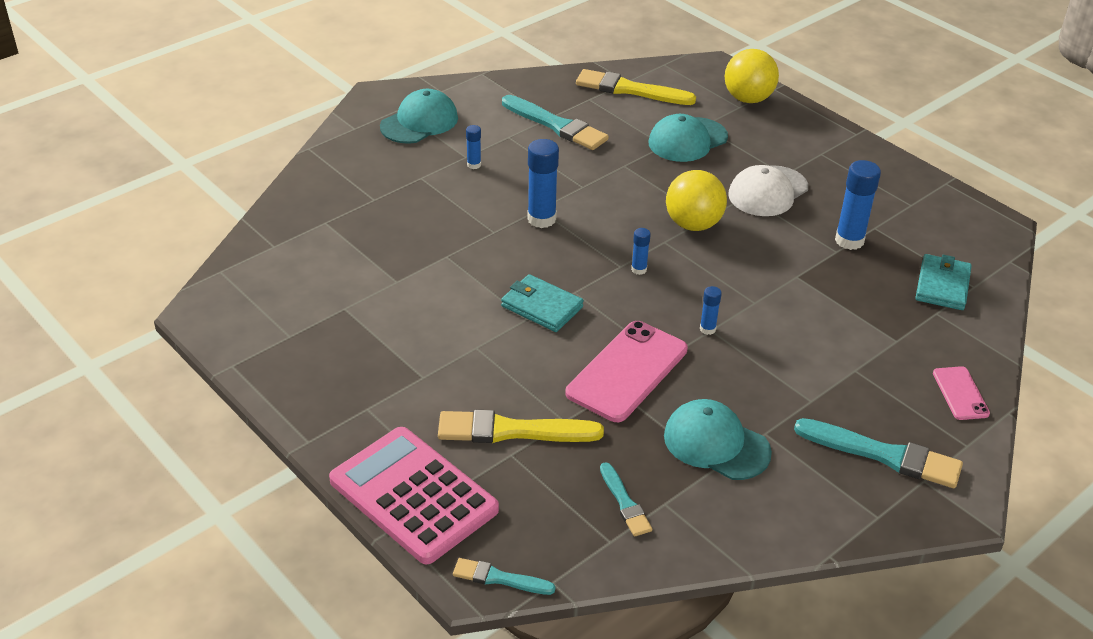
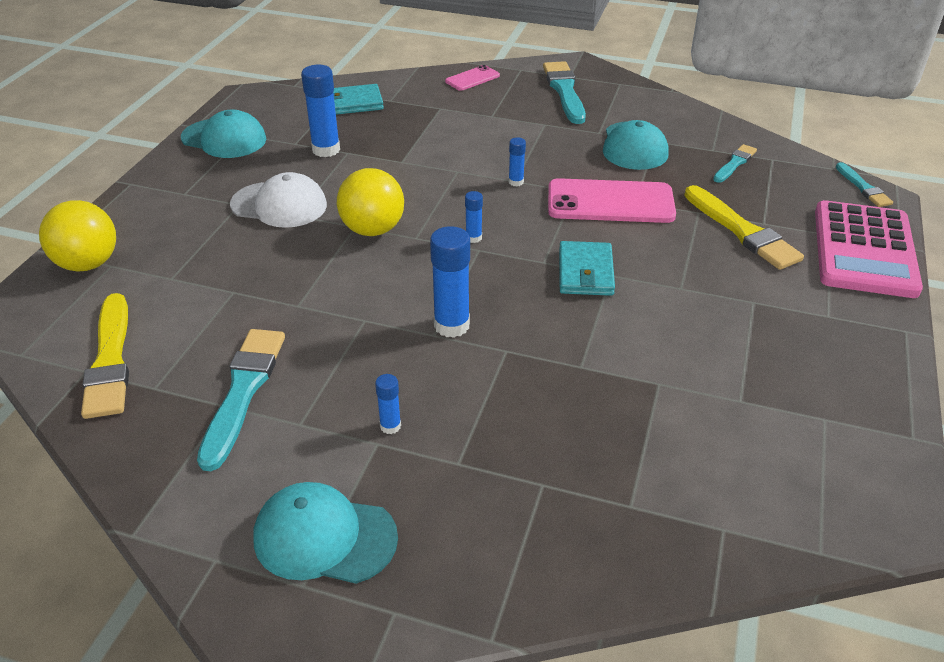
camera: 120 degrees left, 0 degrees up
(687, 140) = (211, 279): turquoise cap -> turquoise cap (224, 139)

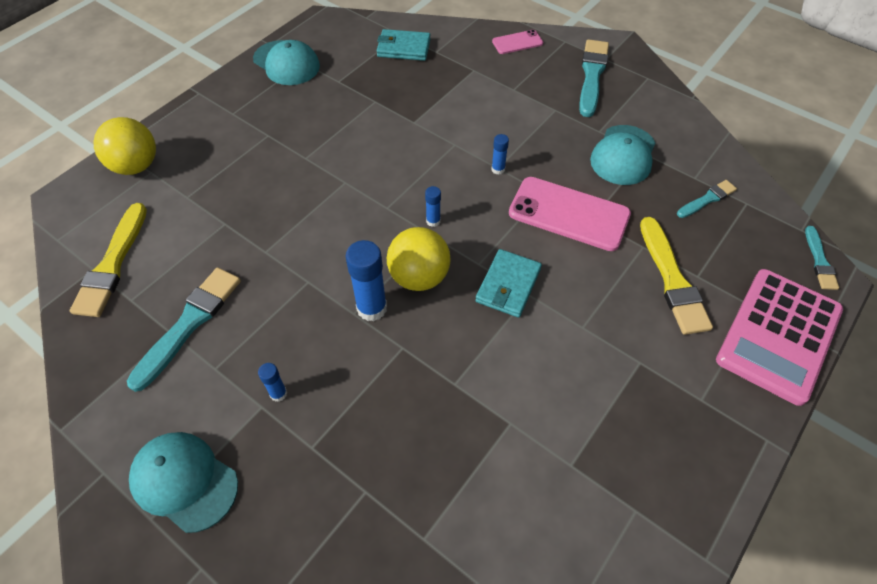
camera: 20 degrees right, 15 degrees up
(279, 205) = (297, 144): white cap -> none
(326, 150) = (359, 94): blue glue stick -> none
(373, 230) = (357, 190): yellow ball -> yellow ball (419, 277)

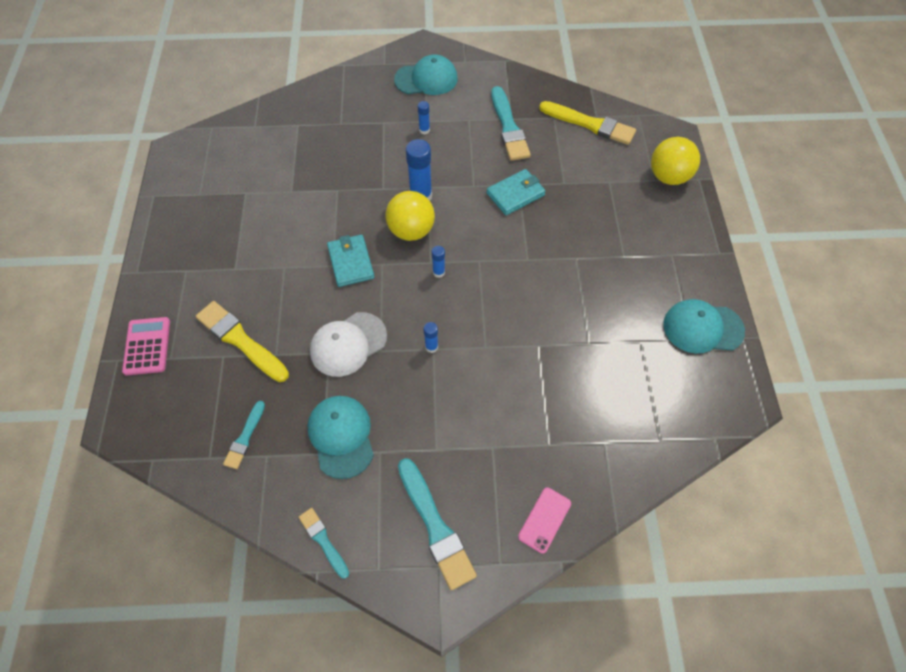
camera: 140 degrees right, 5 degrees up
(112, 264) = (590, 124): yellow brush -> yellow brush turned 150 degrees clockwise
(403, 48) = (636, 423): turquoise wallet -> turquoise wallet (515, 194)
(569, 214) = (348, 344): pink phone -> white cap
(778, 335) = (147, 346): pink calculator -> pink calculator, size x0.57
(819, 261) = (129, 435): turquoise brush -> turquoise brush (323, 541)

